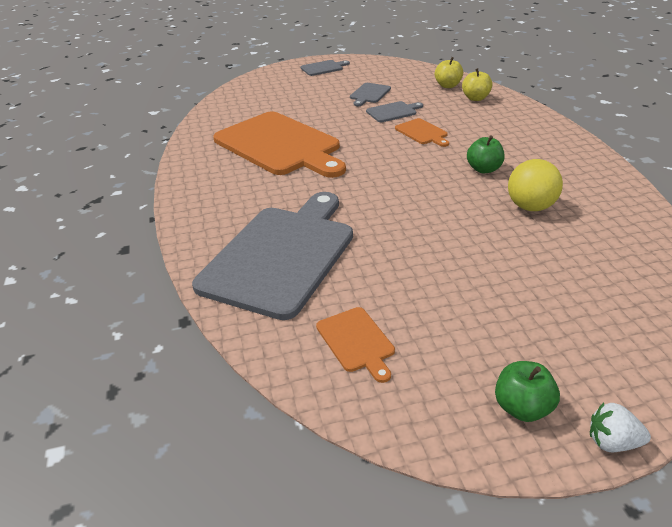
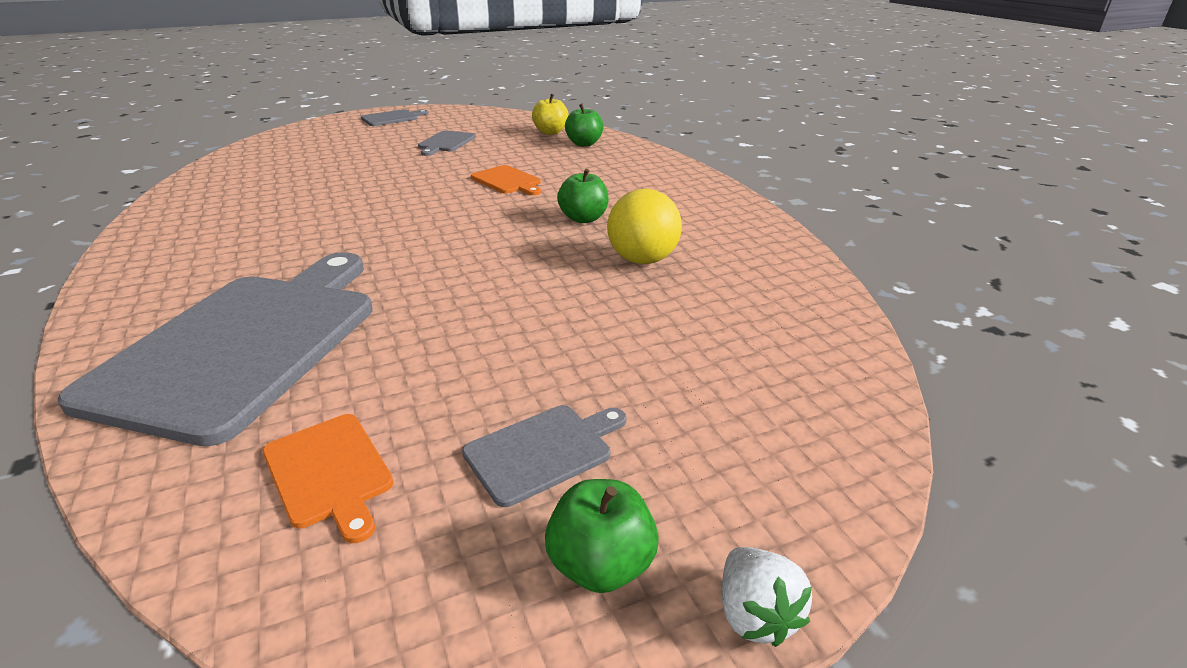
camera: 10 degrees left, 5 degrees down
(280, 145) = (300, 201): orange cutting board -> none
(393, 112) = (473, 160): grey cutting board -> grey cutting board (543, 451)
(475, 98) = (584, 144): yellow apple -> green apple
(612, 442) = (755, 614): white strawberry -> white strawberry turned 105 degrees counterclockwise

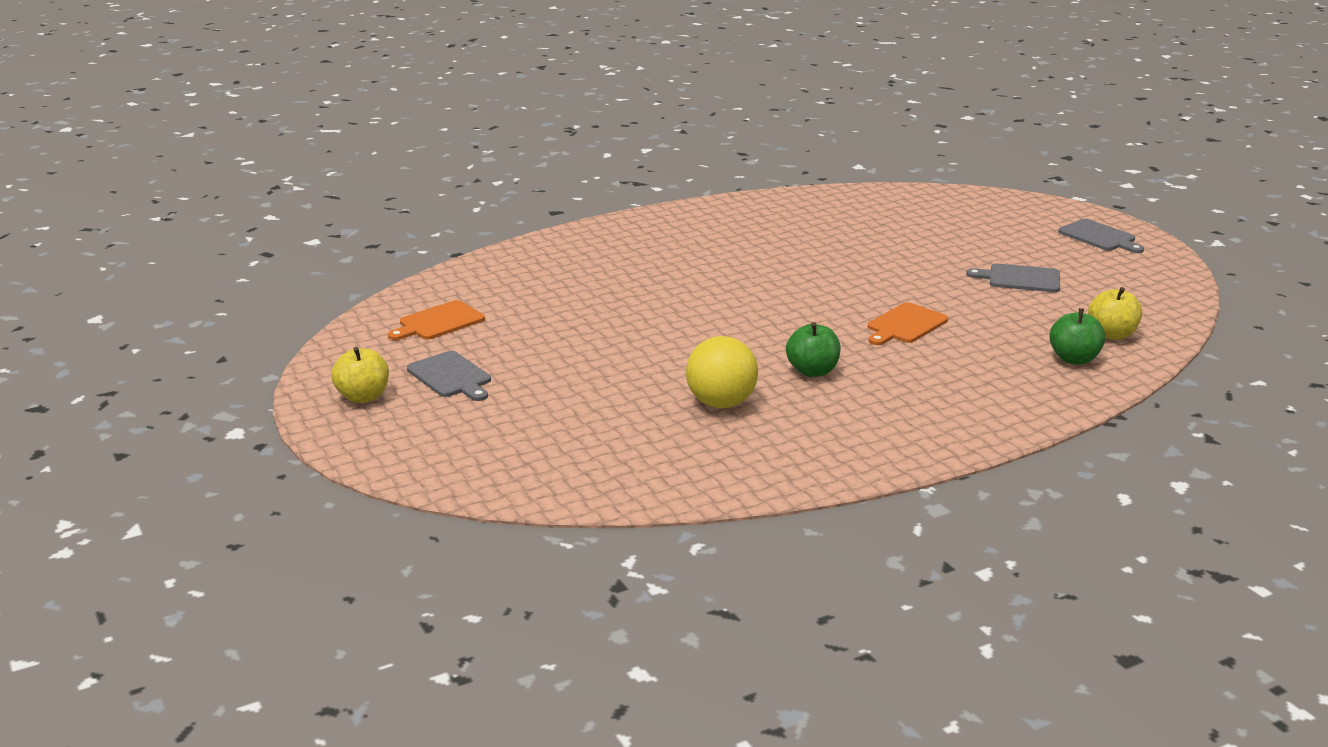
camera: 85 degrees right, 5 degrees down
(246, 344) = (563, 275): grey cutting board -> none
(601, 565) = (363, 397): green apple -> yellow apple
(755, 614) = (325, 436): white strawberry -> none

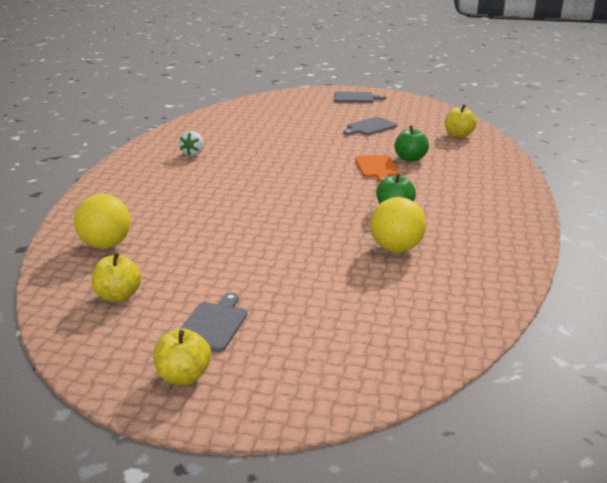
camera: 50 degrees left, 0 degrees up
(438, 322) = (118, 296): orange cutting board -> yellow apple
(451, 376) = (213, 325): grey cutting board -> grey cutting board turned 75 degrees counterclockwise
(510, 279) = (105, 245): none -> yellow ball
(756, 229) = (193, 153): none -> white strawberry
(1074, 359) = (472, 151): green apple -> green apple (410, 159)

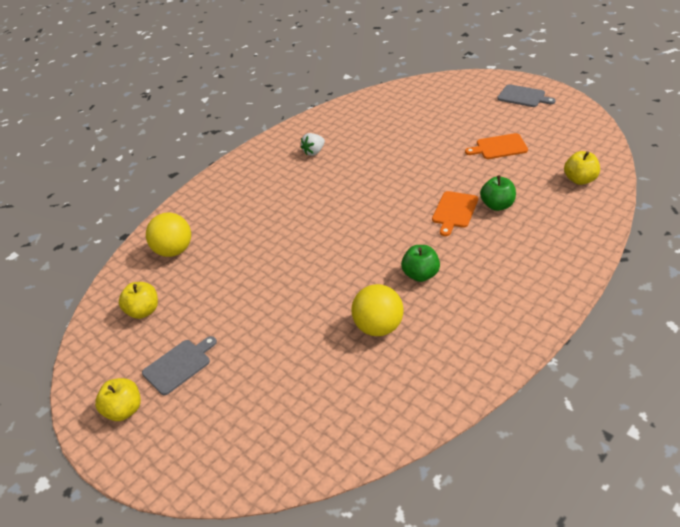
camera: 35 degrees right, 15 degrees up
(370, 127) = (499, 147): grey cutting board -> orange cutting board

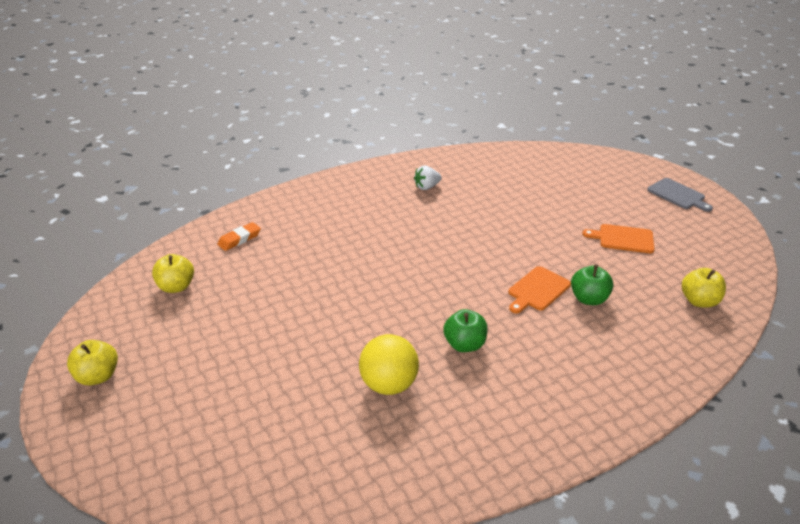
camera: 15 degrees right, 5 degrees down
(174, 251) = (239, 239): yellow ball -> orange eraser
(179, 365) = (174, 351): grey cutting board -> none

